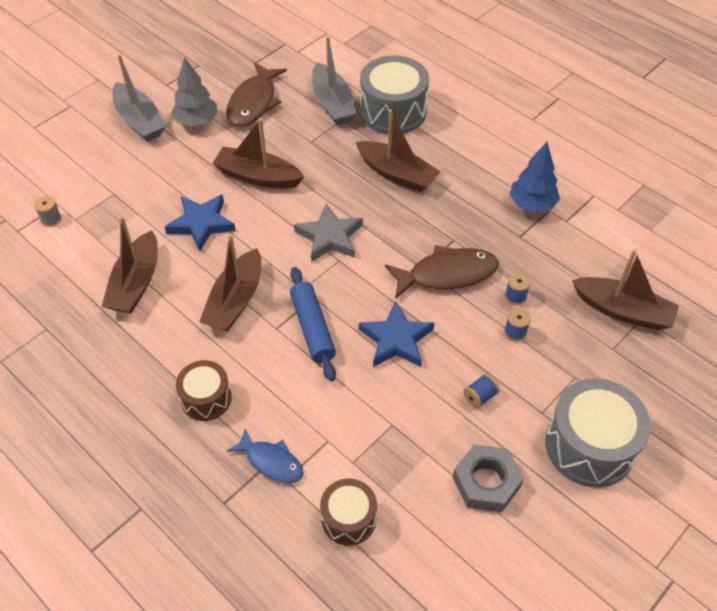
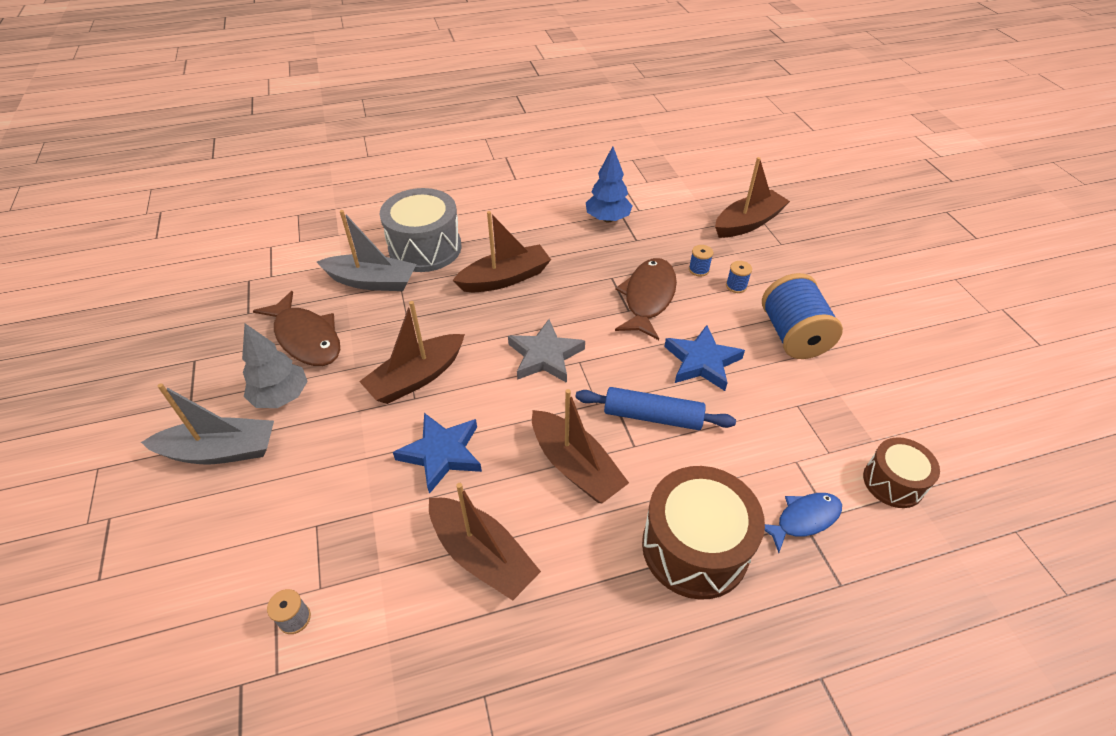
camera: 60 degrees left, 5 degrees down
(206, 398) = (695, 547): brown drum -> brown drum, size x1.70
(480, 396) = (793, 335): blue spool -> blue spool, size x2.45
(486, 482) = (883, 370): grey nut -> none
(589, 446) = (868, 296): grey drum -> none

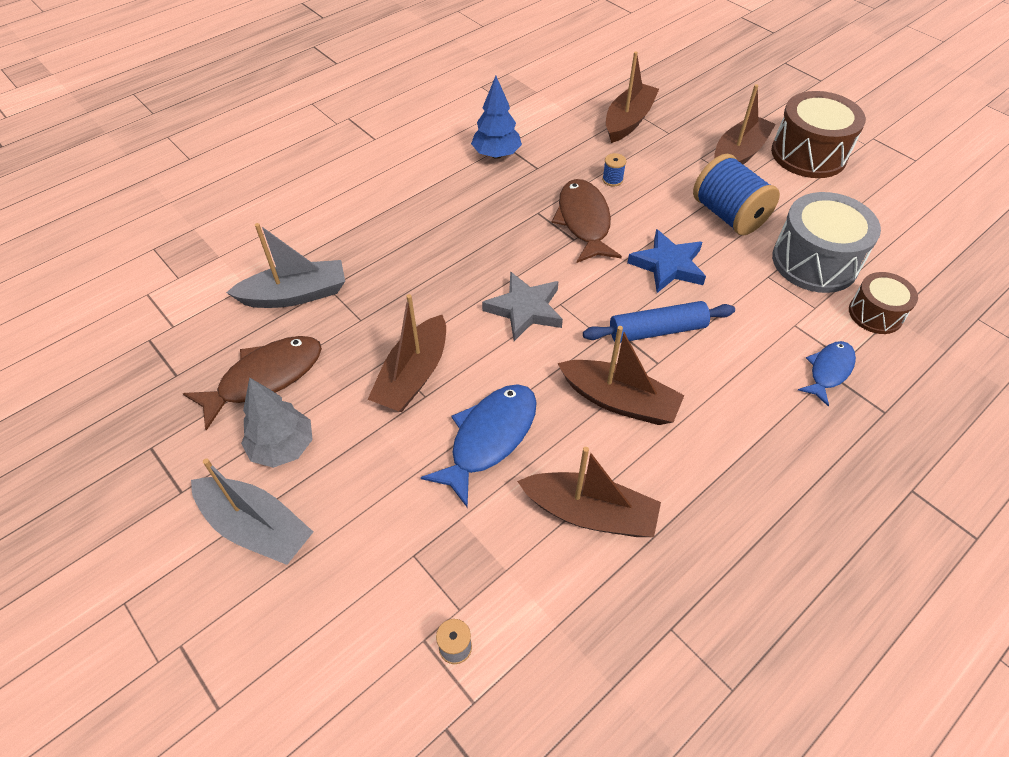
camera: 25 degrees left, 5 degrees up
(220, 451) = (256, 527): grey boat -> grey boat turned 60 degrees clockwise
(306, 338) = (265, 378): brown fish -> brown fish turned 60 degrees counterclockwise
(425, 248) = (329, 241): grey drum -> grey drum (814, 262)
(442, 454) = (489, 438): blue star -> blue fish
(505, 278) = (434, 246): brown boat -> brown boat (738, 154)
(695, 547) = (761, 429): brown drum -> brown drum (808, 154)
(736, 286) = (654, 185): blue spool -> none

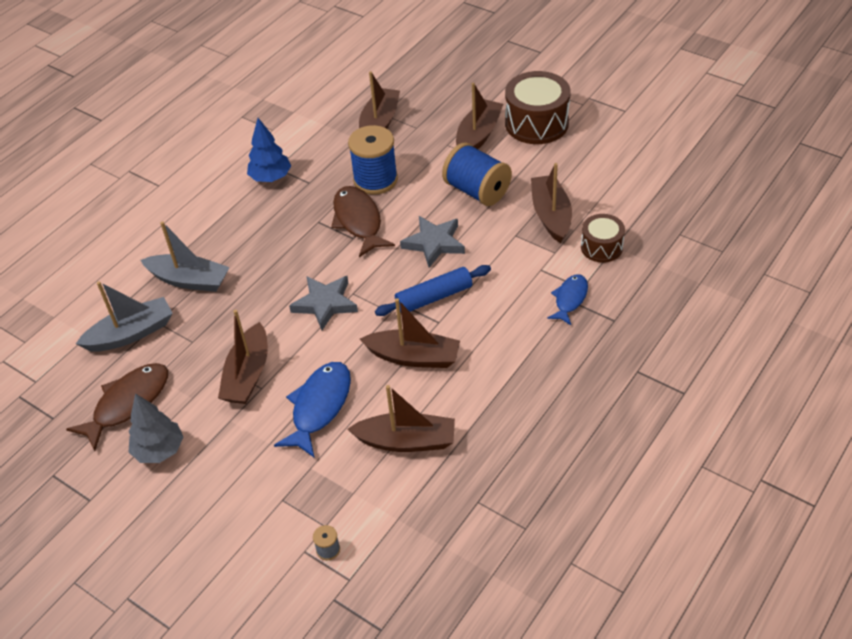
camera: 10 degrees left, 5 degrees down
(256, 527) = (157, 509): grey boat -> grey boat (189, 280)
(612, 180) = (375, 180): blue spool -> blue spool, size x2.45
(668, 265) = (434, 243): blue star -> grey star
(814, 262) = (551, 215): grey drum -> brown boat

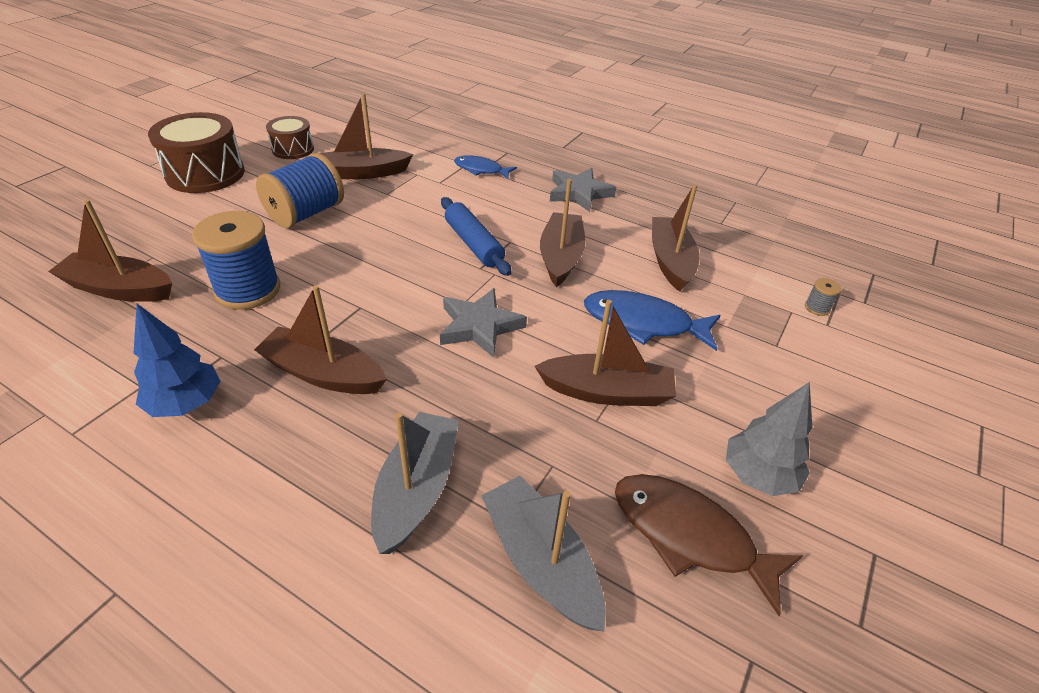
camera: 100 degrees left, 5 degrees down
(358, 221) = (328, 303): brown fish -> none
(434, 243) = (387, 243): grey star -> grey star (579, 193)
(478, 135) = (202, 211): brown boat -> brown boat (323, 374)
(601, 247) = (415, 151): brown drum -> brown drum (293, 149)

